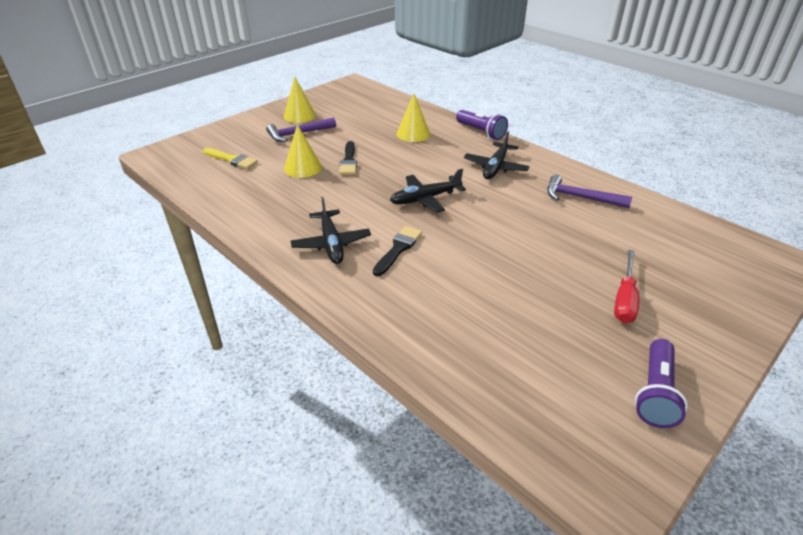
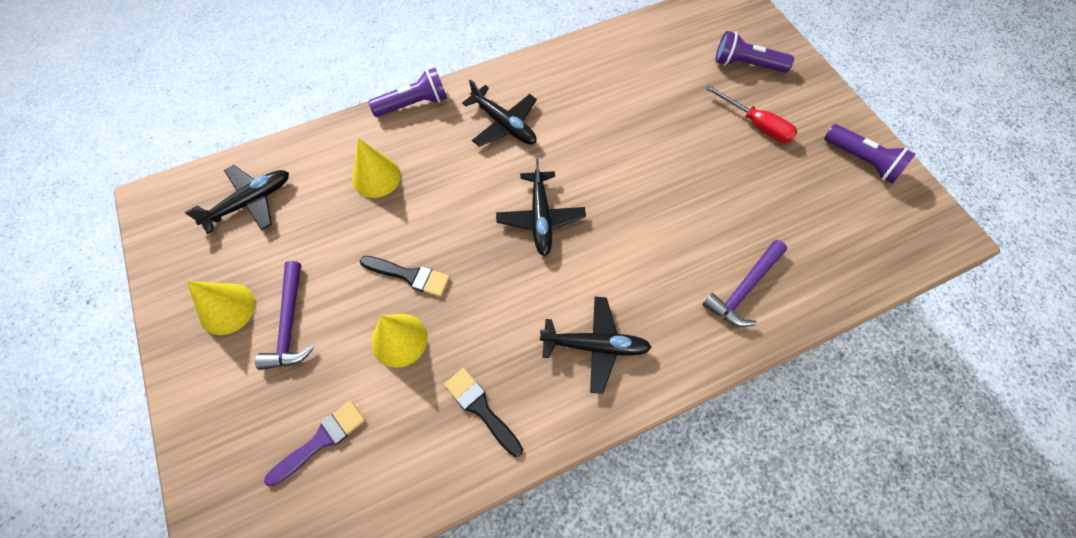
camera: 70 degrees left, 25 degrees up
(232, 159) = (321, 440): yellow brush -> purple brush
(368, 104) = (249, 202): none -> black plane
(398, 249) = (629, 278): black brush -> black brush (481, 408)
(580, 197) = (596, 79): purple hammer -> purple hammer (744, 289)
(698, 281) = (746, 64): none -> purple flashlight

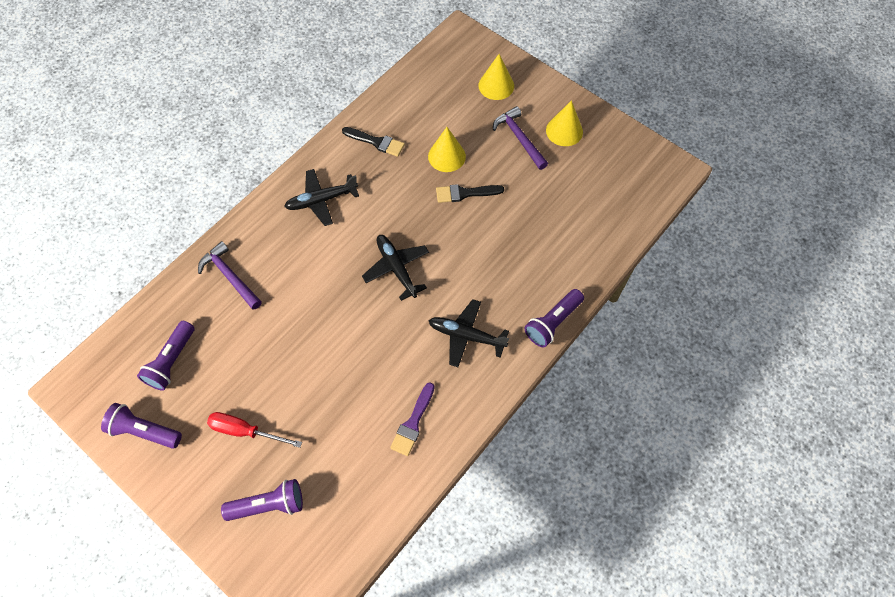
camera: 155 degrees right, 0 degrees up
(249, 202) = (610, 194): black plane -> none
(321, 440) = (456, 95): purple brush -> purple brush (413, 423)
(376, 177) = (536, 249): yellow cone -> yellow cone (496, 85)
(744, 289) = (230, 276): purple hammer -> purple hammer turned 60 degrees counterclockwise
(828, 217) = (171, 361): none -> purple flashlight

